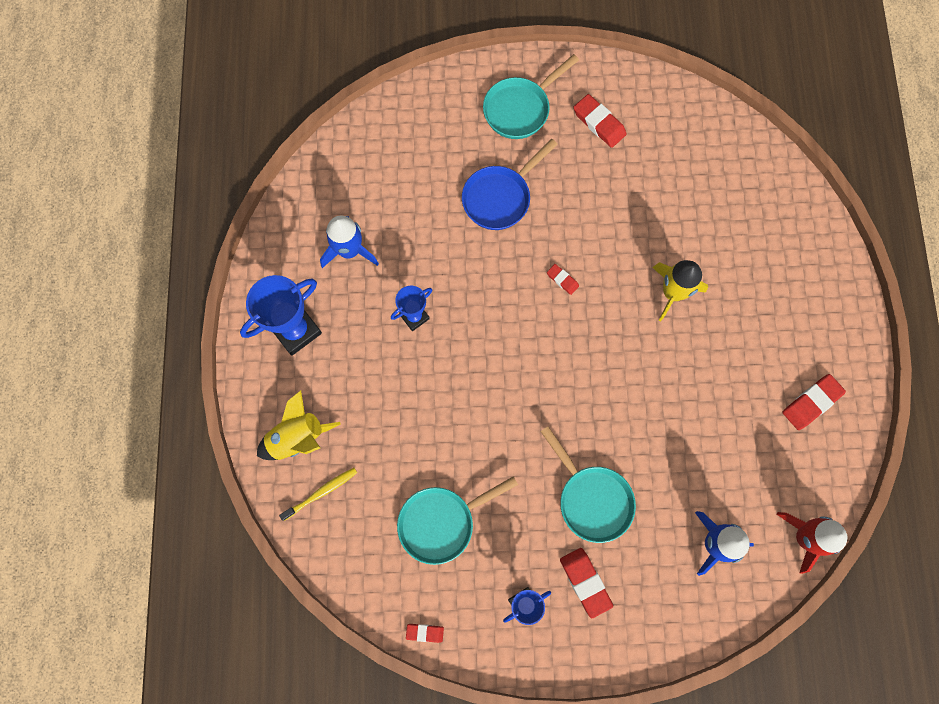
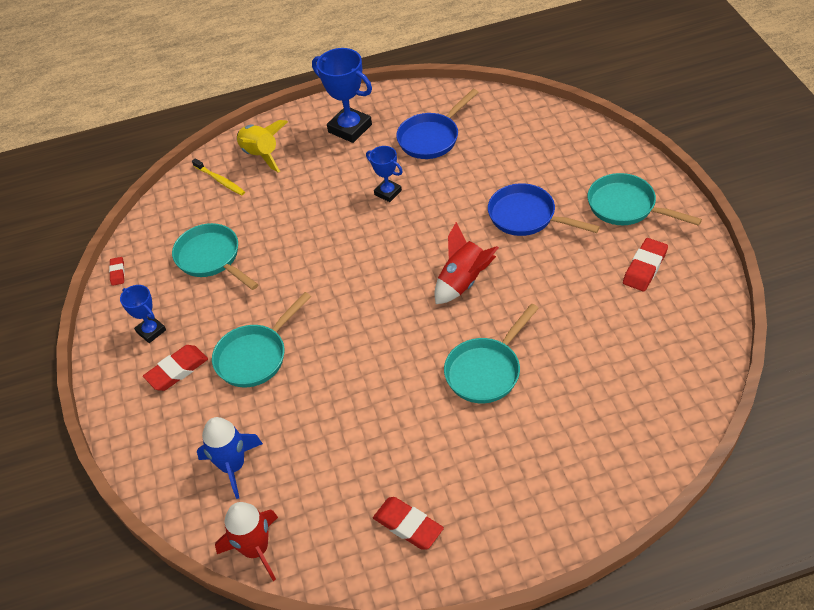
camera: 80 degrees right, 25 degrees down
(349, 250) = (431, 138): blue rocket -> blue pan
(562, 280) = (463, 281): red eraser -> red rocket
(672, 292) = (486, 370): yellow rocket -> turquoise pan

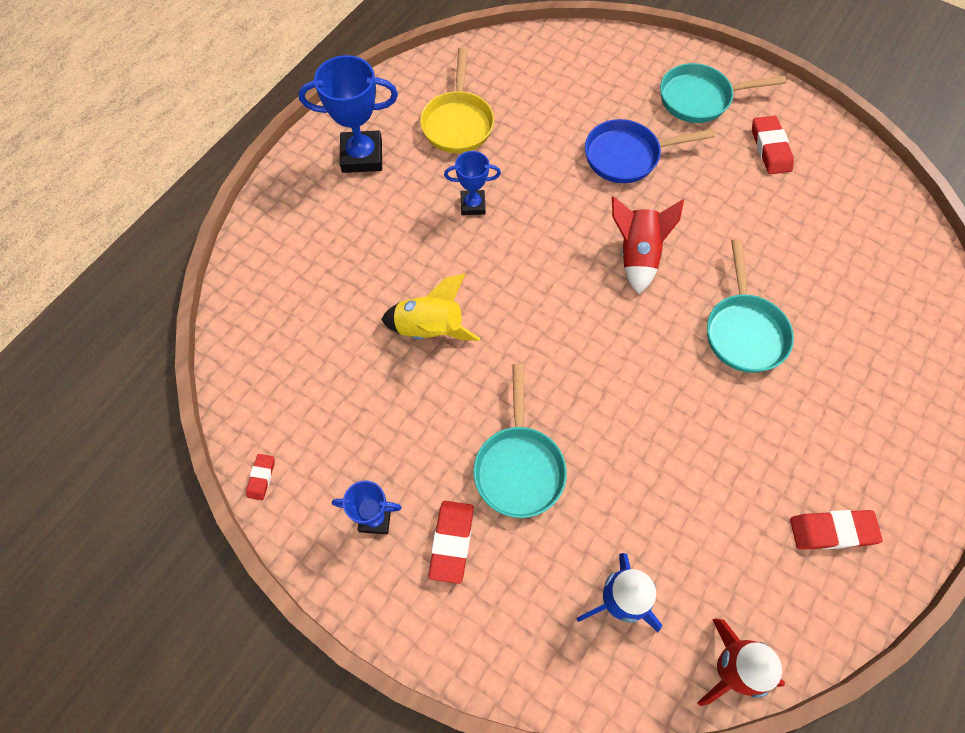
camera: 45 degrees left, 15 degrees up
(117, 273) = (261, 478): red eraser -> red eraser turned 60 degrees clockwise
(211, 258) = (358, 390): turquoise pan -> none
(220, 180) = (274, 294): yellow toothbrush -> none
(261, 155) = (292, 238): yellow rocket -> yellow rocket (430, 329)
(431, 138) = (458, 123): blue pan -> yellow pan

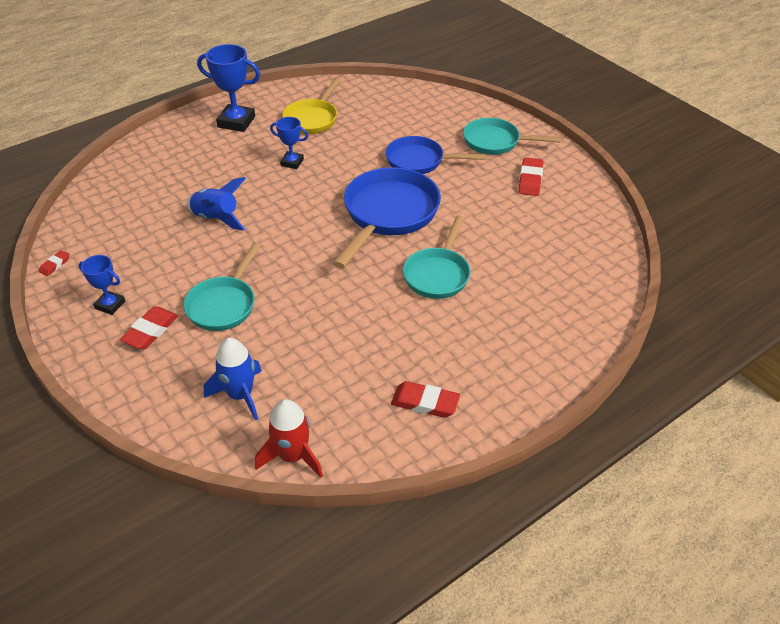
camera: 20 degrees right, 20 degrees down
(430, 329) = (217, 218): yellow rocket -> blue rocket
(637, 255) = (388, 215): red rocket -> blue pan

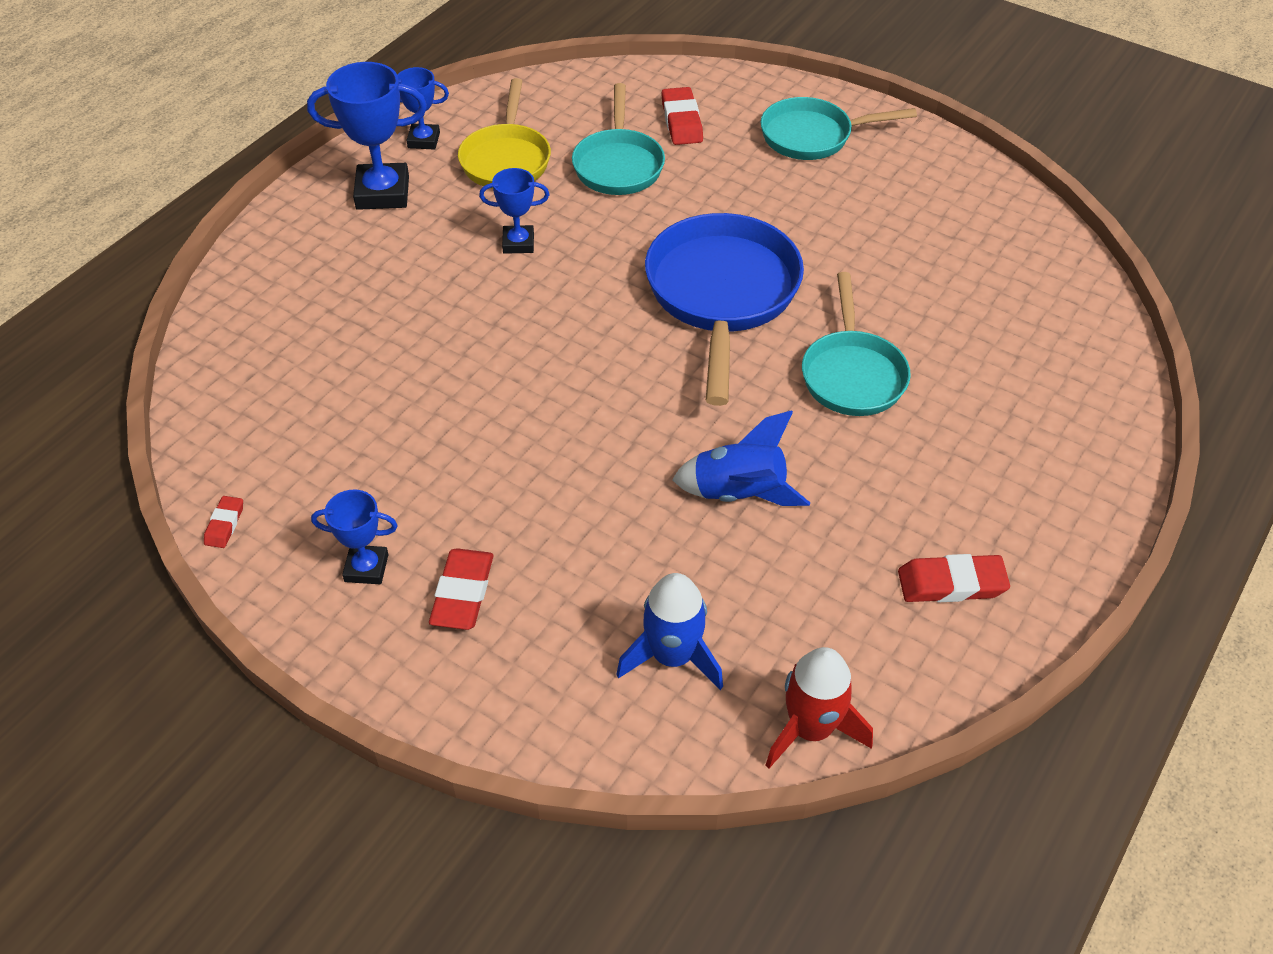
camera: 20 degrees left, 5 degrees up
(217, 218) = (454, 370): blue rocket -> blue rocket (739, 493)
(224, 304) = (555, 514): turquoise pan -> turquoise pan (618, 164)
(274, 100) = (424, 140): none -> blue trophy
(419, 161) = (717, 194): blue pan -> none
(530, 180) = (898, 187): red eraser -> red eraser (682, 121)

